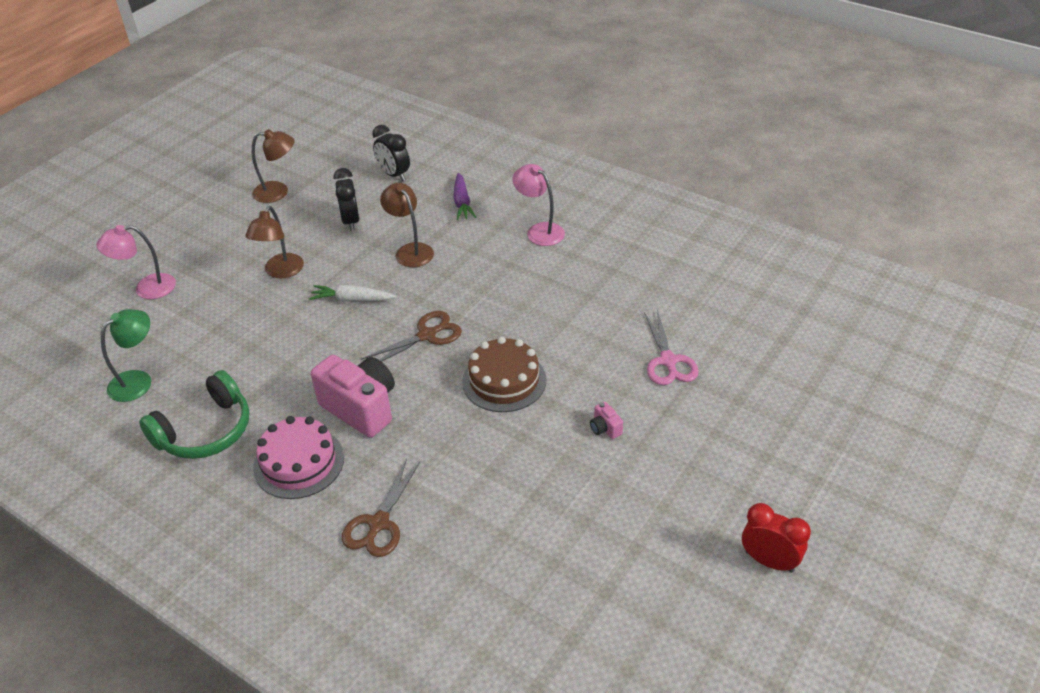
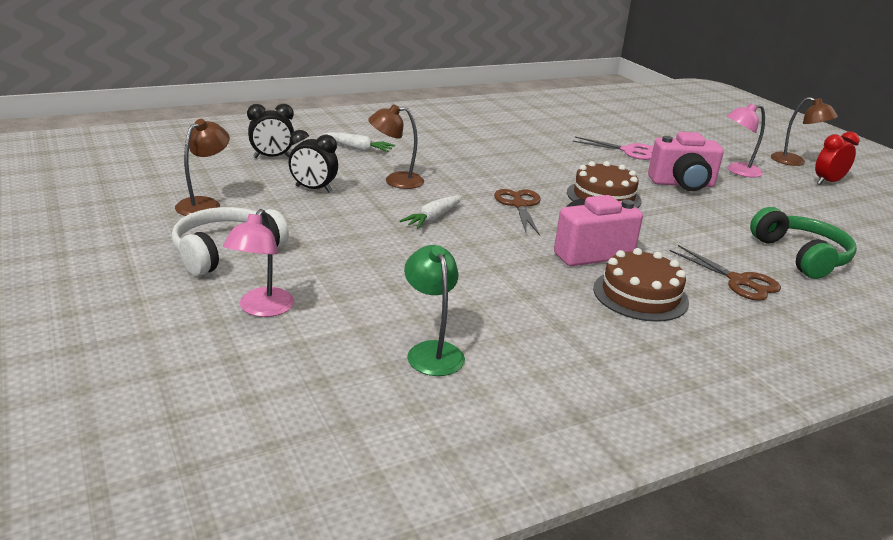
camera: 65 degrees left, 15 degrees down
(205, 431) = (557, 330): green headphones -> green headphones (801, 256)
(213, 237) = (225, 252): none -> white headphones
(281, 272) = (344, 235): brown lamp -> brown lamp (795, 162)
(299, 462) = (640, 295): pink cake -> brown cake
(462, 202) = (358, 148): purple carrot -> white carrot
(539, 231) = (437, 139): pink lamp -> pink lamp (737, 171)
(605, 428) = (682, 184): pink camera -> pink camera, size x2.45

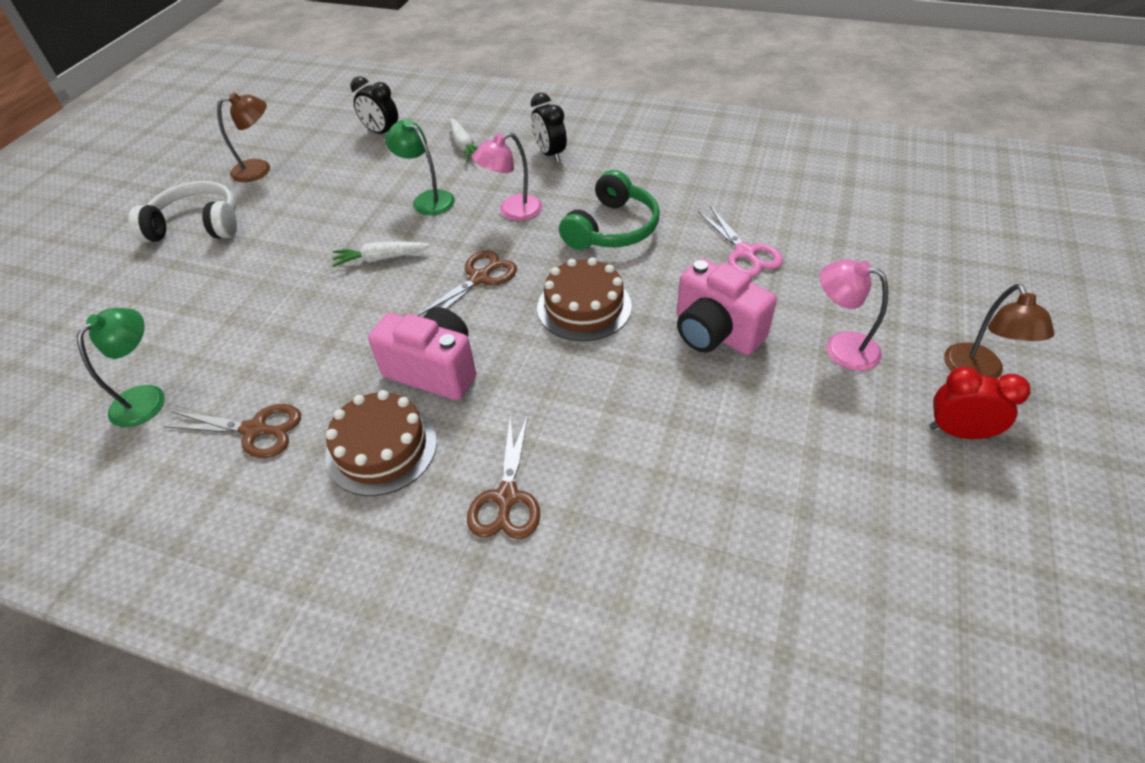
camera: 50 degrees right, 20 degrees up
(262, 309) = (131, 293): pink lamp -> pink lamp (512, 211)
(313, 189) = (351, 183): black clock -> black clock (550, 154)
(395, 181) = (427, 199): brown lamp -> green lamp
(550, 326) = (255, 430): none -> brown scissors
(801, 256) = (653, 515): green headphones -> green headphones (612, 228)

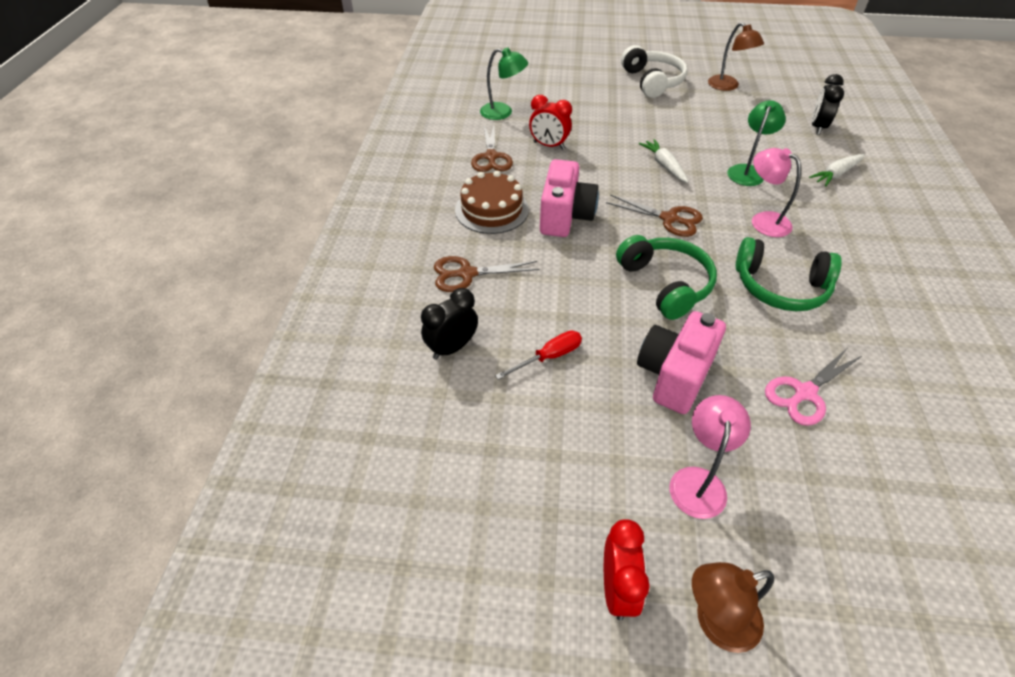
camera: 75 degrees right, 0 degrees up
(270, 358) = (549, 145): none -> red clock
(550, 154) = (865, 228): black clock -> black clock (452, 348)
(584, 307) = (666, 284): brown cake -> green headphones
(674, 432) = (549, 357): none -> red screwdriver

